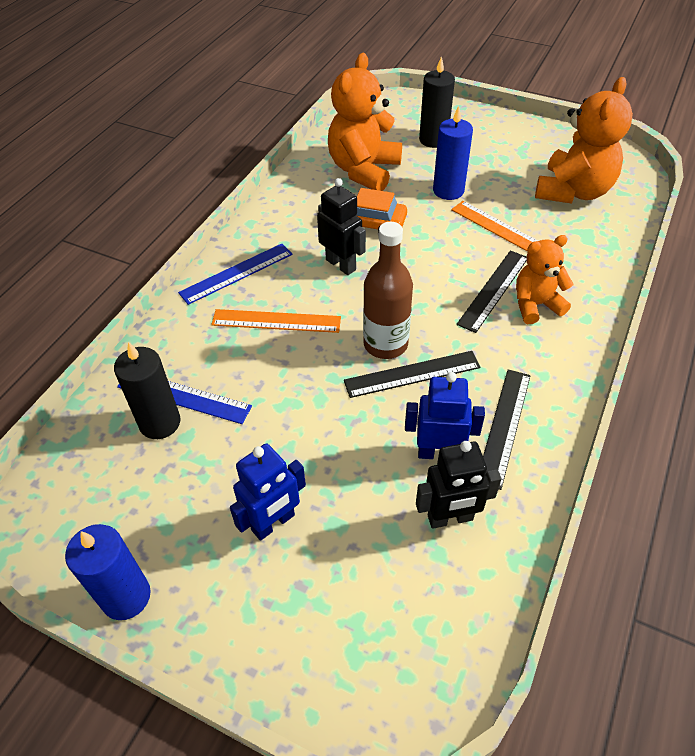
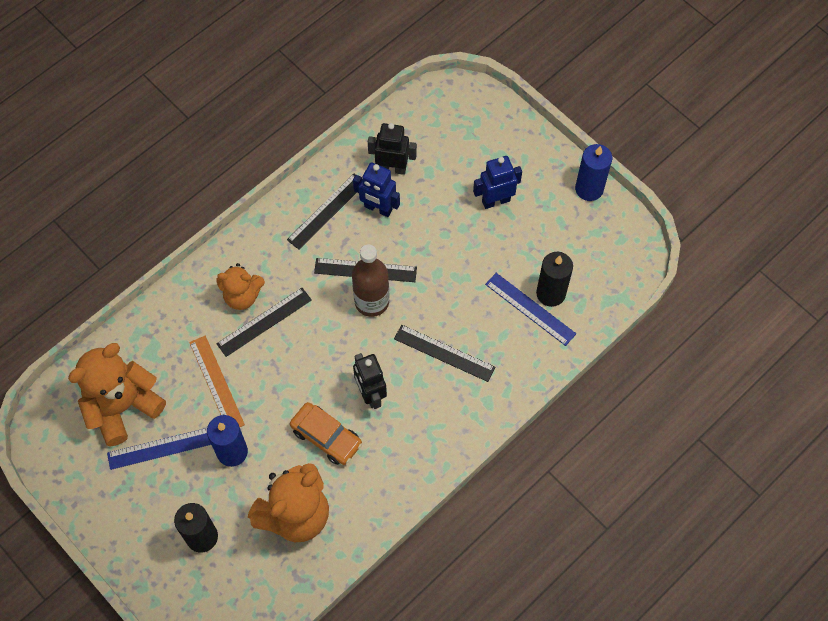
camera: 160 degrees left, 15 degrees up
(236, 273) = (460, 417): blue ruler -> blue ruler (162, 448)
(276, 321) = (444, 353): orange ruler -> black ruler

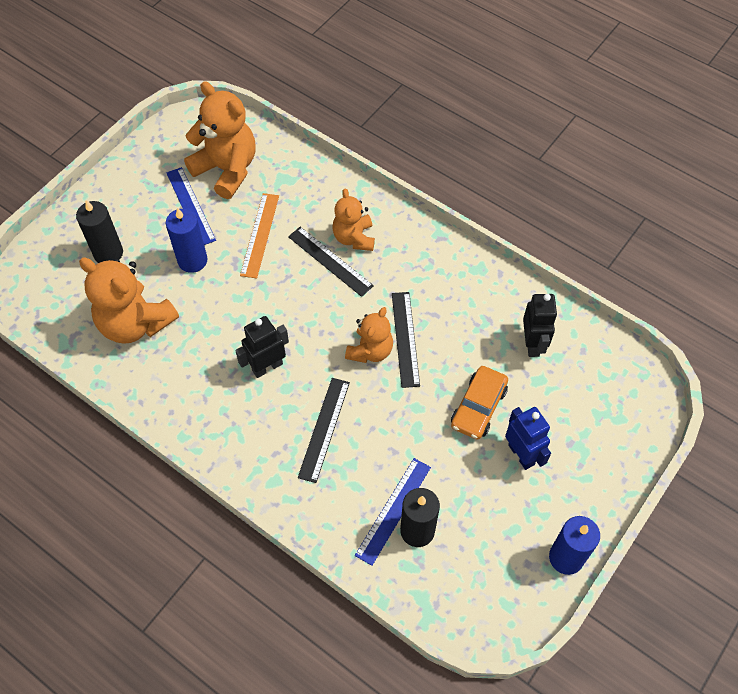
camera: 80 degrees right, 5 degrees down
(216, 383) = (260, 235): orange ruler -> orange ruler turned 45 degrees counterclockwise
(326, 211) = (465, 292): black ruler -> none
(326, 437) = (216, 335): orange car -> orange car (478, 407)
(372, 302) = (370, 350): brown bottle -> orange teddy bear
(378, 208) = (480, 338): blue robot -> none

